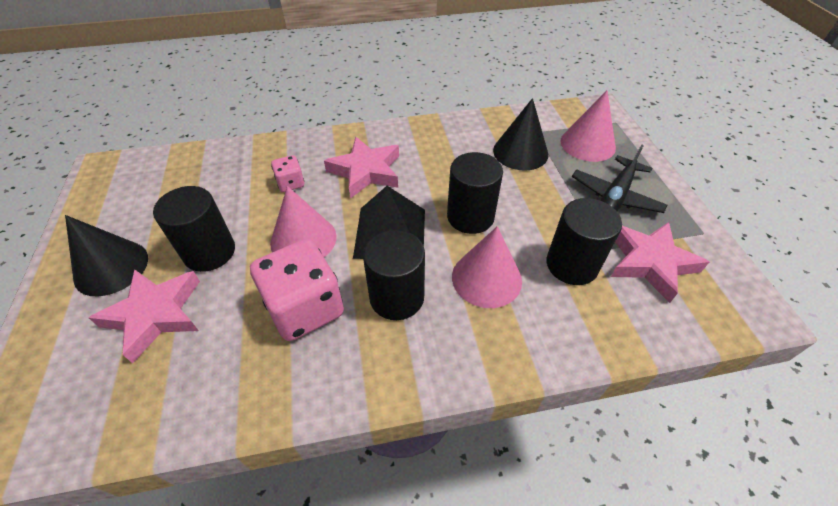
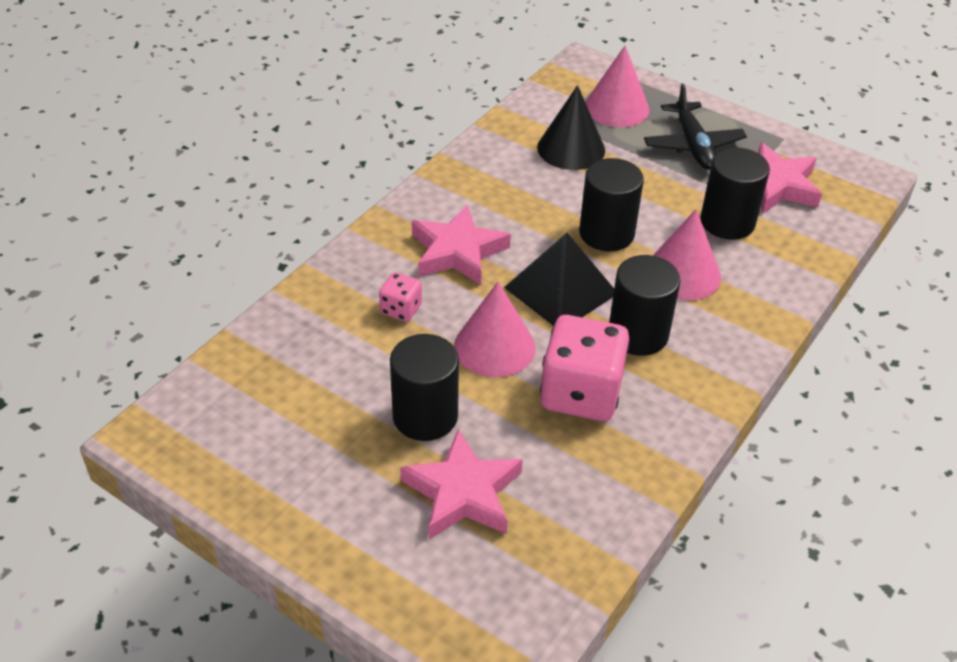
camera: 45 degrees left, 5 degrees down
(111, 267) = (350, 496): black cone -> none

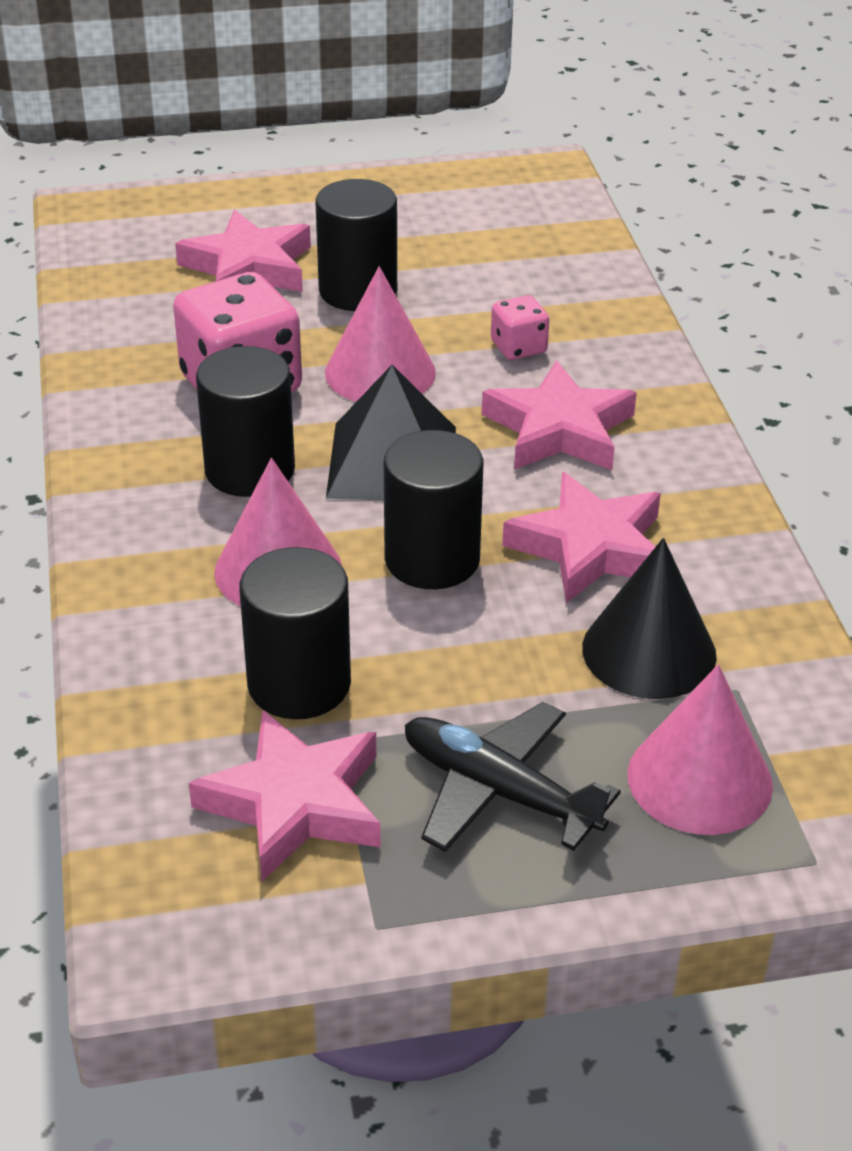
camera: 135 degrees right, 5 degrees down
(532, 195) = (590, 548): none -> pink star

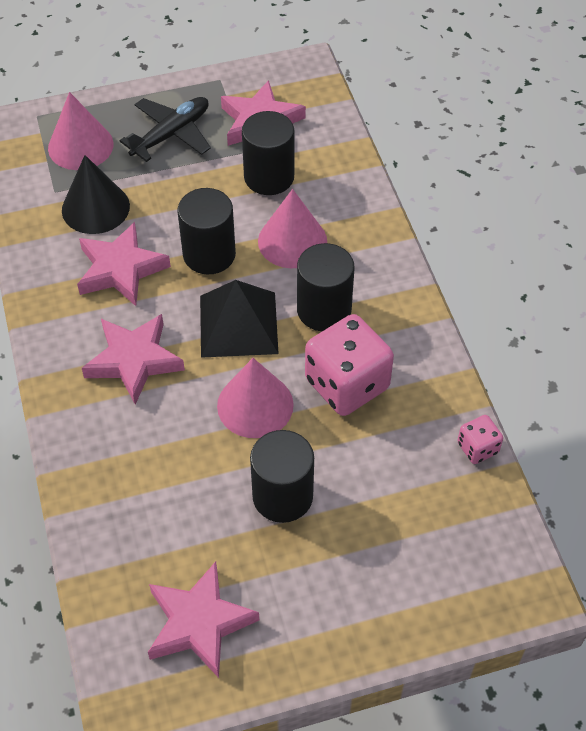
camera: 175 degrees right, 15 degrees up
(248, 267) = (373, 519): pink star -> pink star (199, 623)
(498, 791) = (171, 134): black plane -> black plane turned 75 degrees counterclockwise
(518, 347) = (159, 440): pink dice -> pink dice (477, 448)

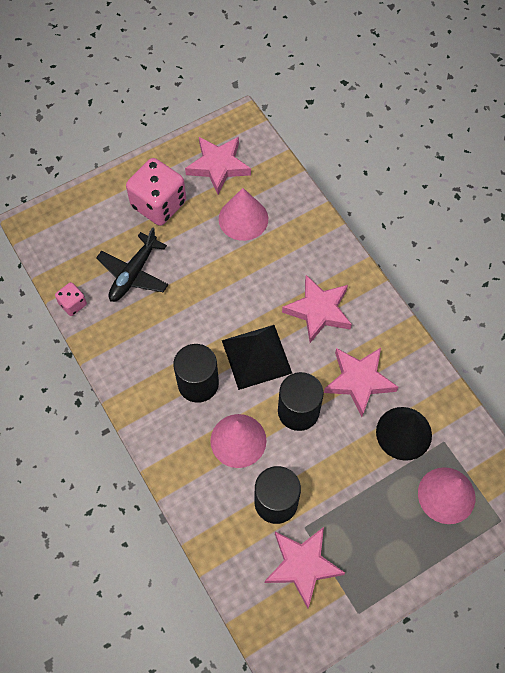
camera: 165 degrees right, 10 degrees up
(171, 134) = (375, 529): black plane -> black plane (133, 274)
(255, 405) = (226, 299): pink cone -> pink cone (243, 219)
(282, 496) = (191, 244): black cylinder -> none
(347, 384) = (168, 328): pink dice -> pink dice (159, 204)

